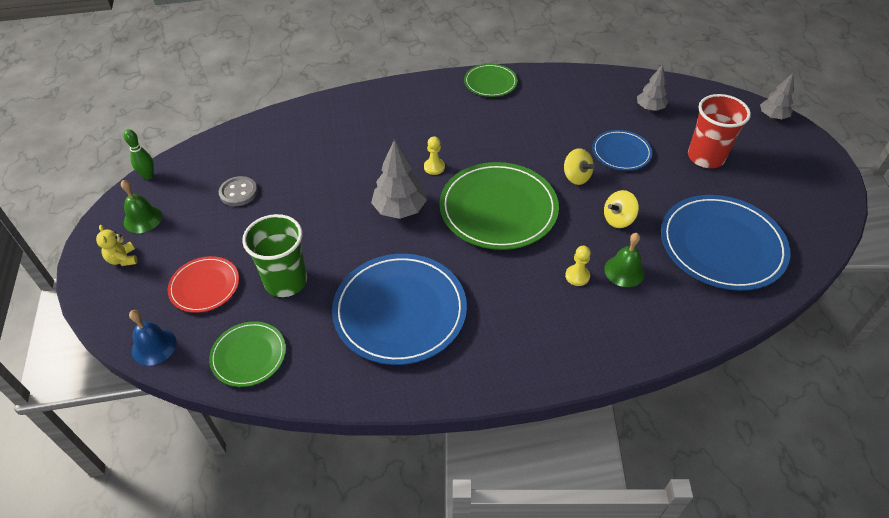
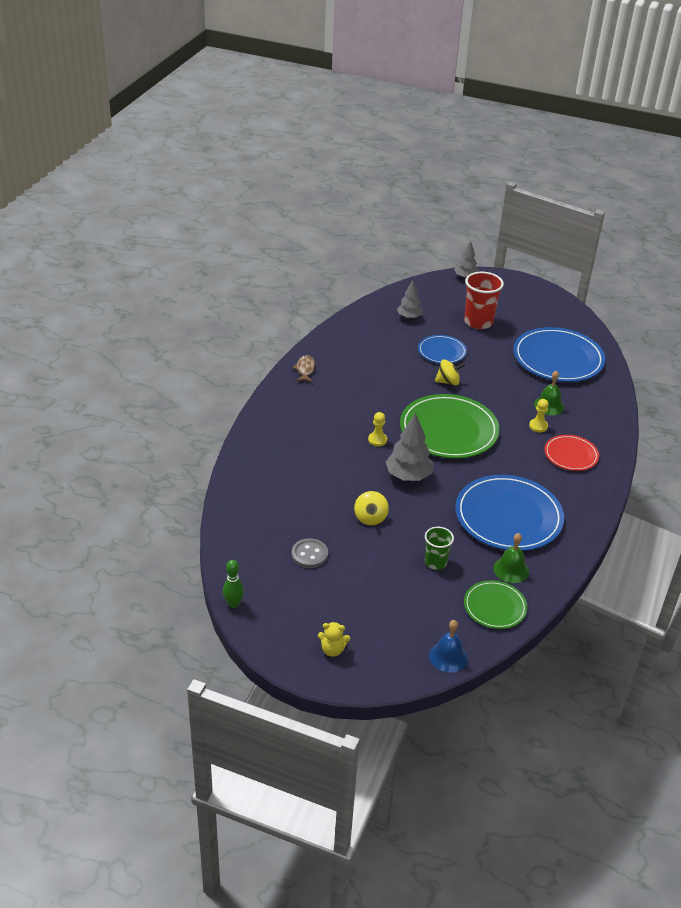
camera: 60 degrees left, 10 degrees down
(143, 219) = (290, 623): green bell -> green bell (511, 569)
(204, 286) = (405, 609): red plate -> red plate (571, 455)
(286, 281) = (435, 562): green cup -> green cup, size x0.59
(490, 82) = (305, 369): green plate -> brown fish
(618, 219) = (503, 385): yellow spinning top -> yellow spinning top (370, 518)

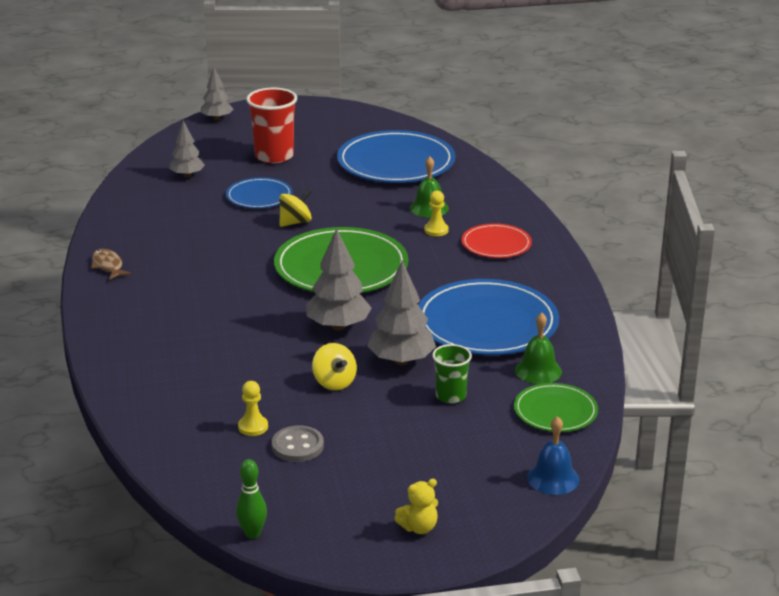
camera: 30 degrees left, 10 degrees down
(377, 440) = (267, 305): yellow pawn -> yellow pawn (253, 427)
(426, 520) = (401, 361): none -> grey tree

